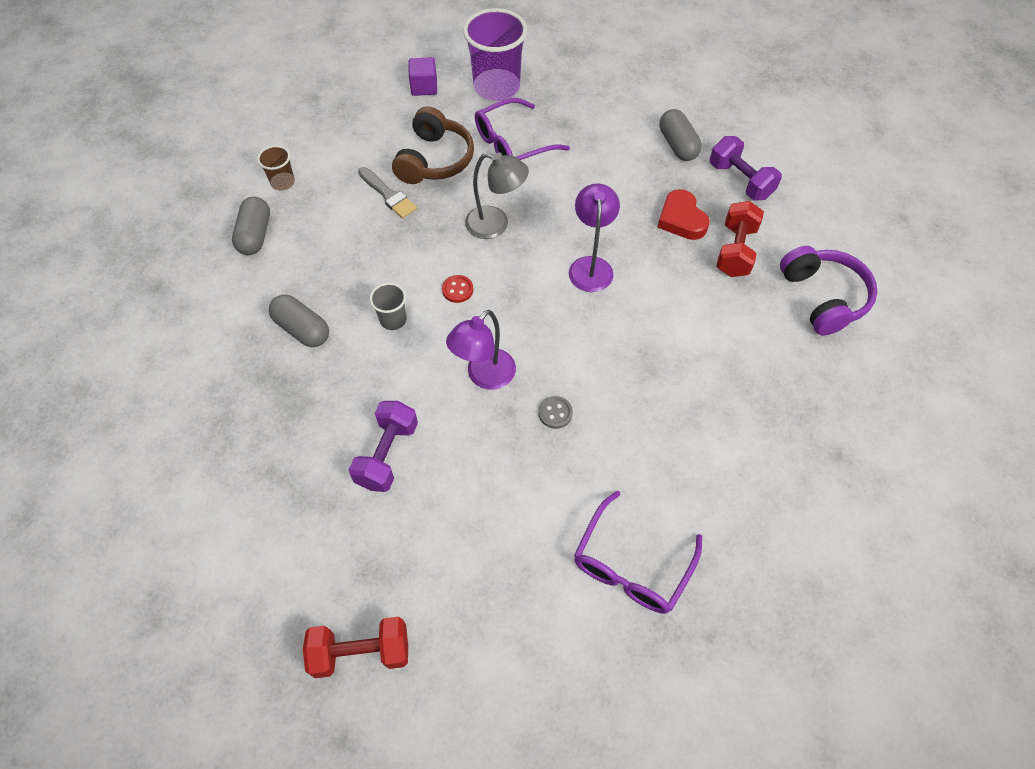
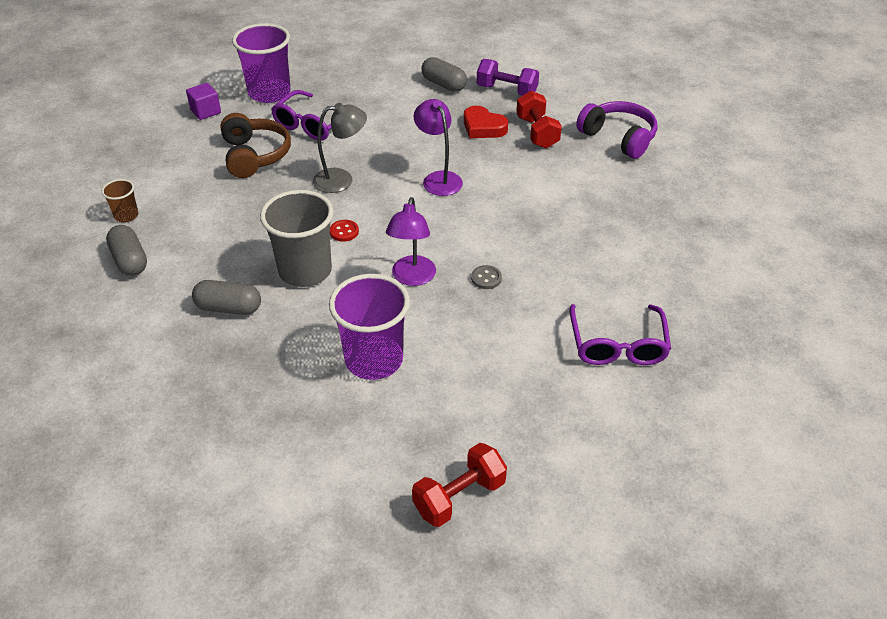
camera: 30 degrees left, 15 degrees down
(387, 454) = (374, 360): purple dumbbell -> purple cup
(388, 195) = (232, 191): grey brush -> none
(393, 320) = (305, 271): grey cup -> grey cup, size x2.08

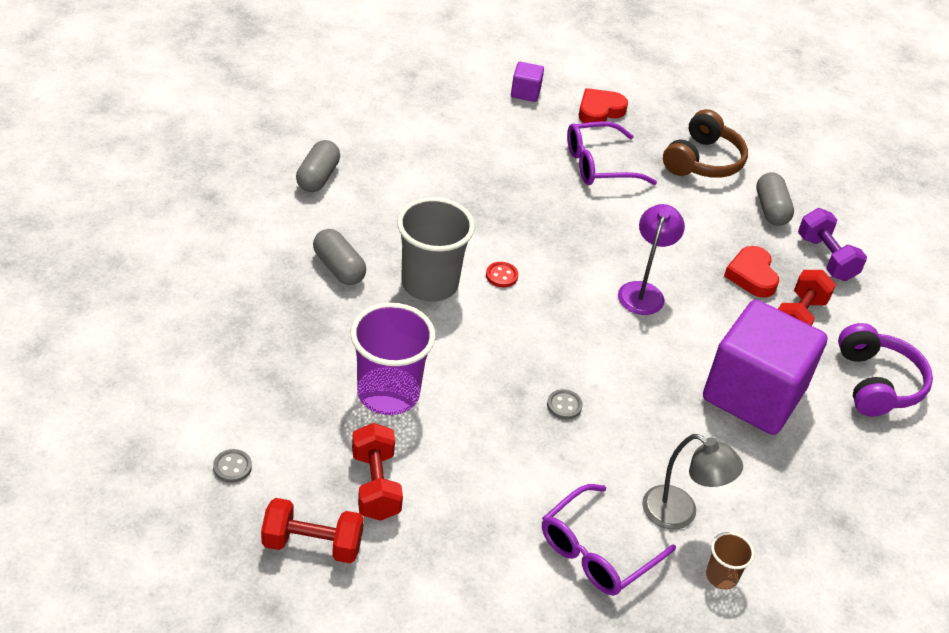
camera: 40 degrees right, 0 degrees up
(126, 216) = (358, 139): brown cup -> brown cup (721, 576)
(254, 155) = (515, 158): brown headphones -> brown headphones (702, 161)
(269, 93) = (599, 111): purple cup -> red heart
(337, 498) = (232, 467): none -> grey button
(341, 180) = (558, 231): grey lamp -> grey lamp (680, 514)
(412, 278) = (504, 356): purple lamp -> none
(446, 423) = (376, 485): none -> red dumbbell
(572, 190) = (753, 394): none -> purple cube

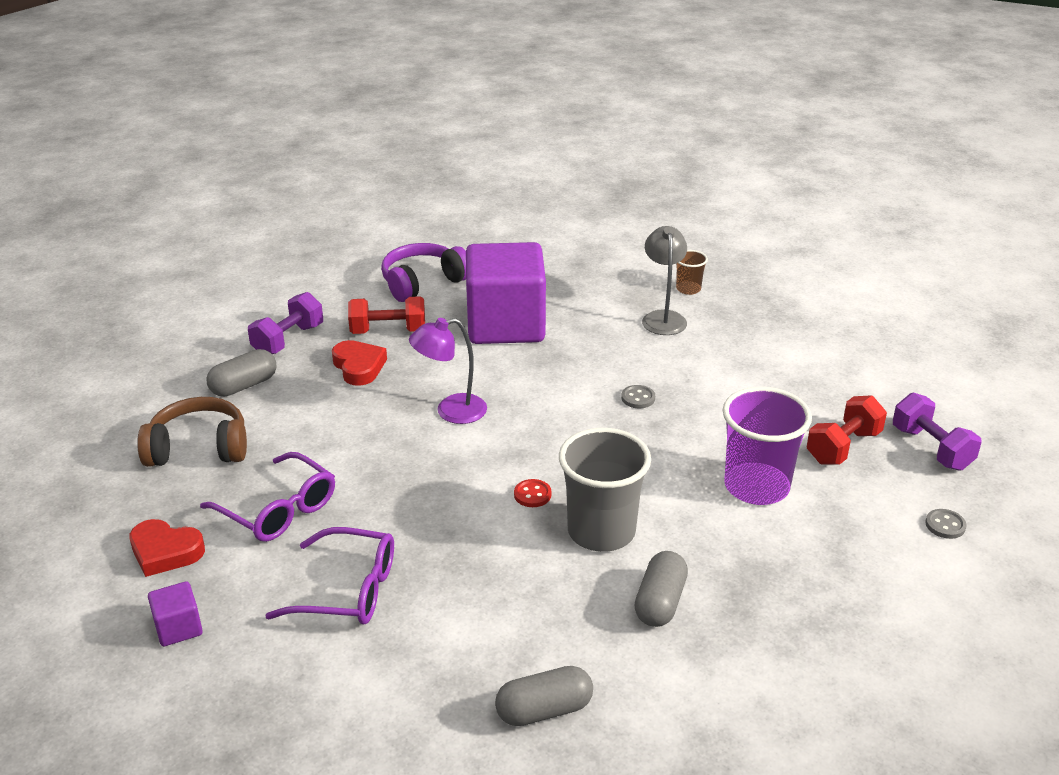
camera: 120 degrees left, 10 degrees down
(312, 544) = (931, 448): red dumbbell -> purple dumbbell
(596, 552) = (743, 336): purple glasses -> purple glasses (348, 590)
(751, 275) = (359, 367): red heart -> red heart turned 75 degrees counterclockwise

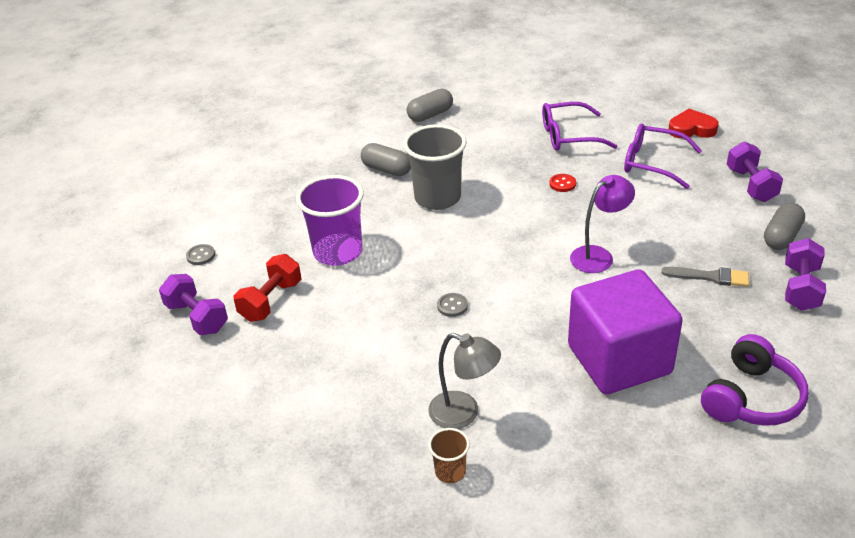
camera: 165 degrees right, 5 degrees up
(178, 628) = (640, 103): purple cube -> none
(198, 448) = (751, 185): brown headphones -> purple dumbbell
(359, 367) = (710, 277): red heart -> grey brush
(388, 331) = (723, 321): red dumbbell -> none
(532, 494) = (495, 209): red button -> red button (562, 184)
(660, 602) = (387, 169): grey capsule -> grey capsule turned 60 degrees counterclockwise
(663, 318) = (464, 414): grey lamp -> grey lamp turned 45 degrees counterclockwise

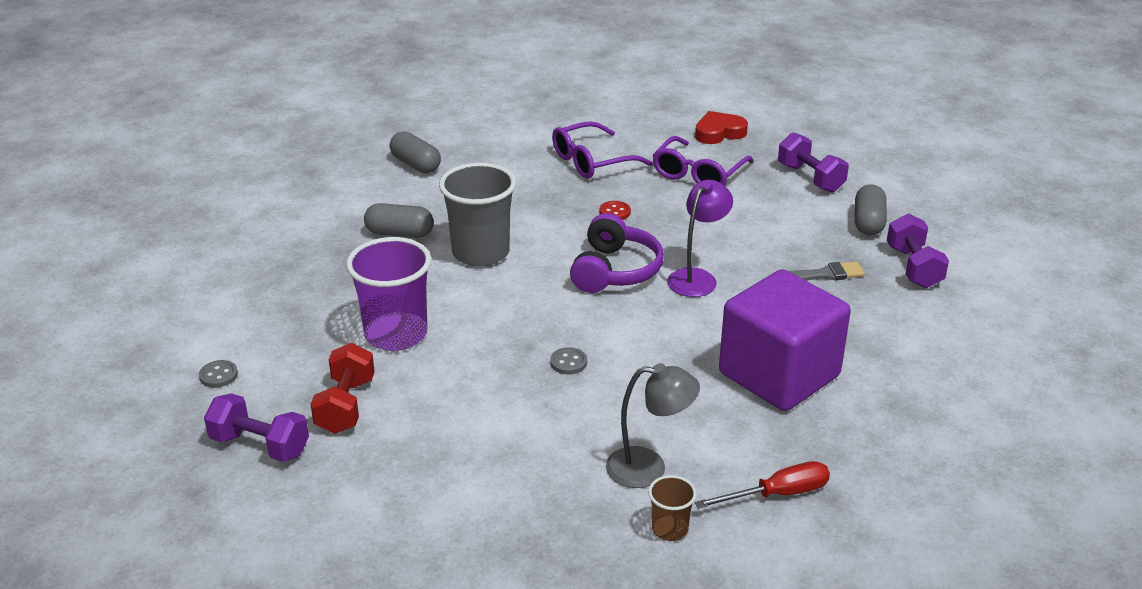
camera: 25 degrees left, 5 degrees down
(430, 115) = (415, 164): grey capsule -> grey capsule turned 75 degrees counterclockwise
(556, 467) = (777, 494): none -> red screwdriver
(652, 163) = (698, 174): purple glasses -> purple glasses turned 60 degrees counterclockwise
(751, 398) = (926, 379): purple headphones -> purple headphones (614, 270)

